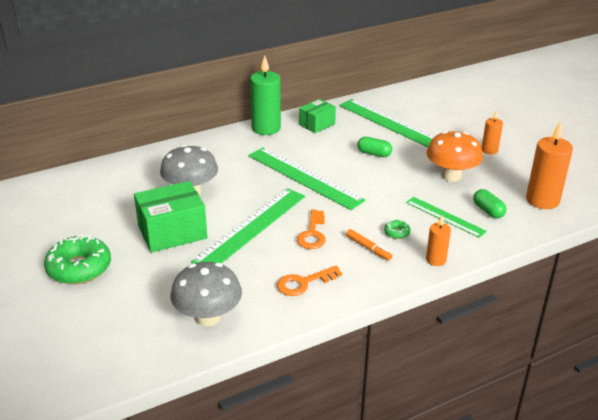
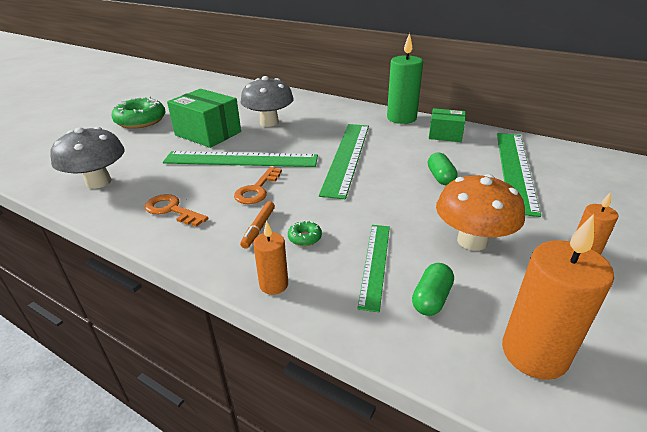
camera: 60 degrees right, 0 degrees up
(312, 234) = (257, 189): orange key -> orange key turned 45 degrees counterclockwise

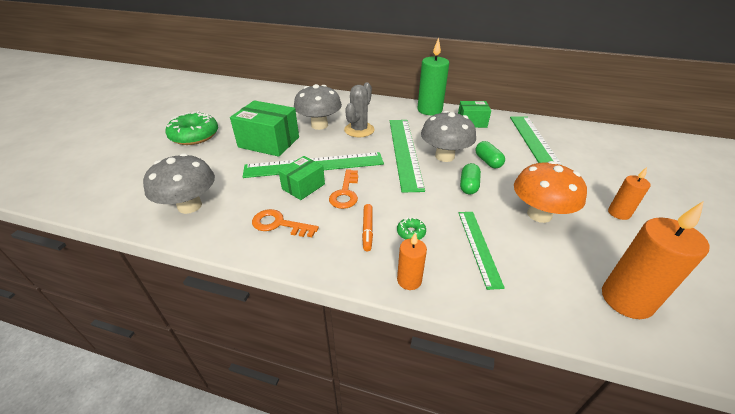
camera: 15 degrees left, 5 degrees up
(217, 178) = (303, 186): none -> green box
(309, 131) = (359, 130): none -> grey cactus
(390, 166) = (444, 156): none -> grey mushroom
(431, 299) = (535, 269): green capsule -> green capsule (468, 186)

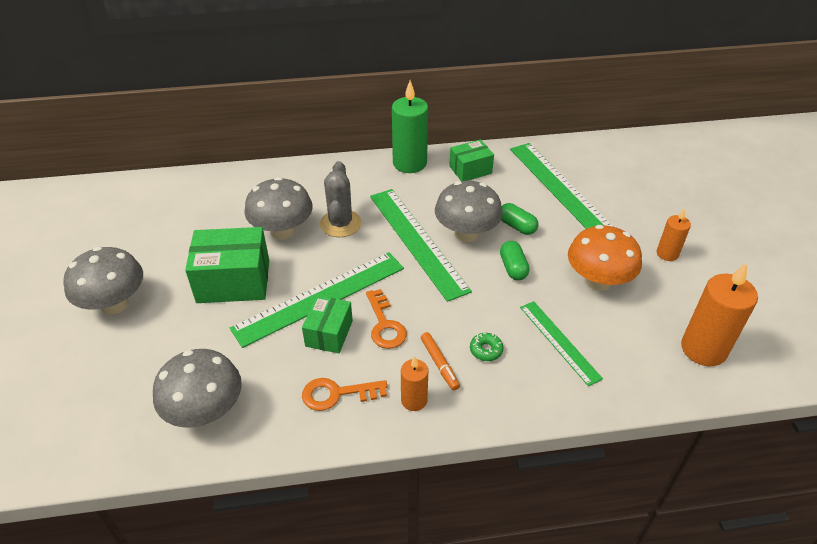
camera: 25 degrees left, 5 degrees up
(194, 135) = (114, 304): green donut -> grey mushroom
(409, 280) = (514, 405): orange candle -> orange candle (414, 400)

